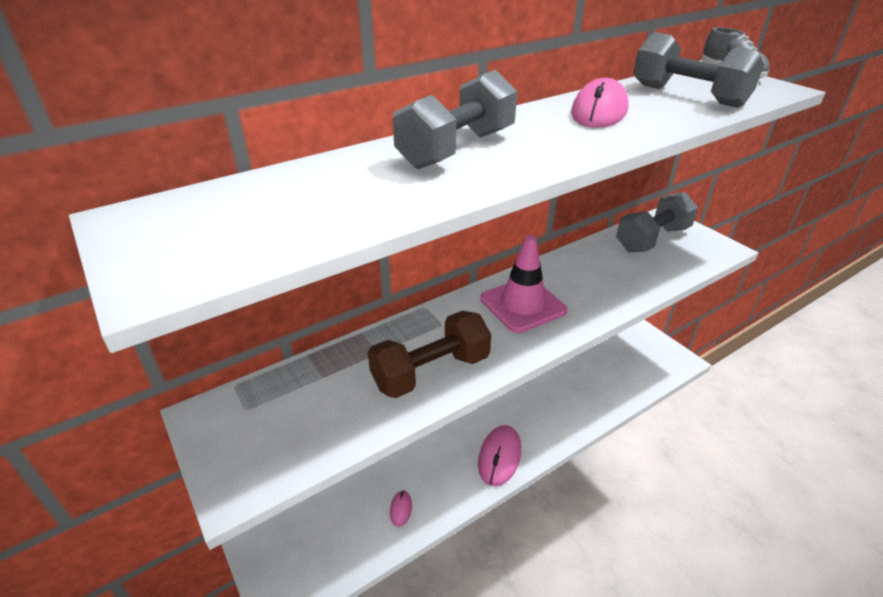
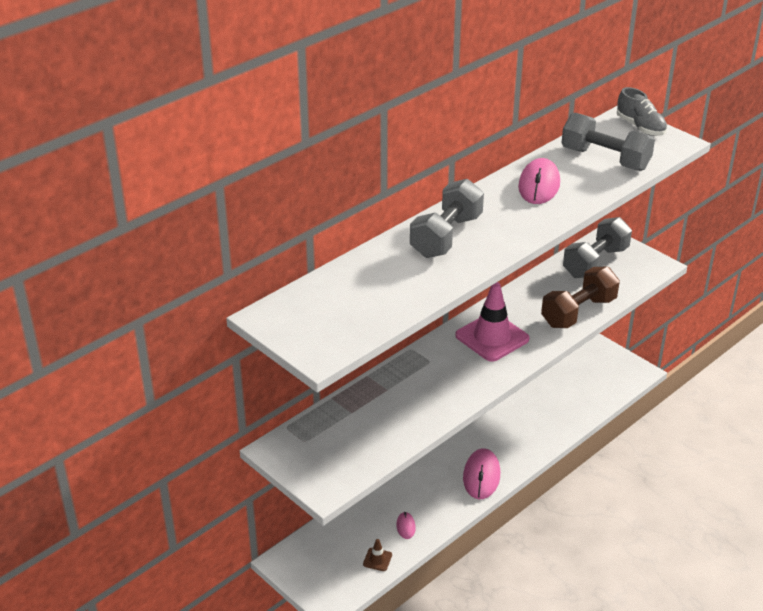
camera: 10 degrees left, 0 degrees up
(355, 550) = (377, 559): none -> brown traffic cone
(431, 371) = (433, 399): brown dumbbell -> brown dumbbell (578, 312)

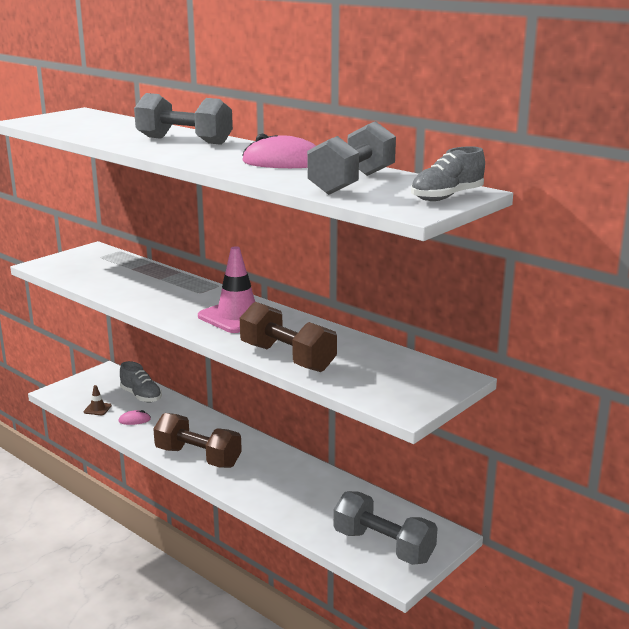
camera: 85 degrees right, 15 degrees down
(352, 525) = (141, 396): none -> grey shoe
(481, 476) = (198, 457): pink mouse -> brown dumbbell
(595, 262) = (397, 369): grey dumbbell -> grey dumbbell (383, 546)

